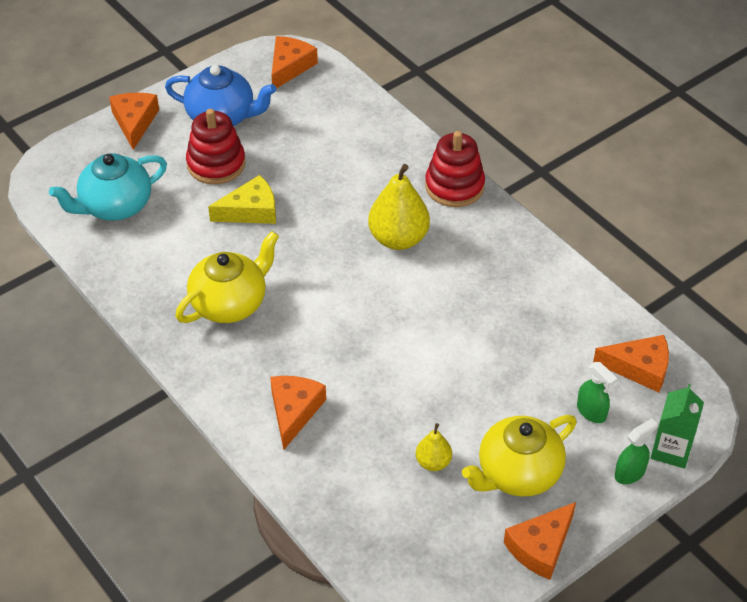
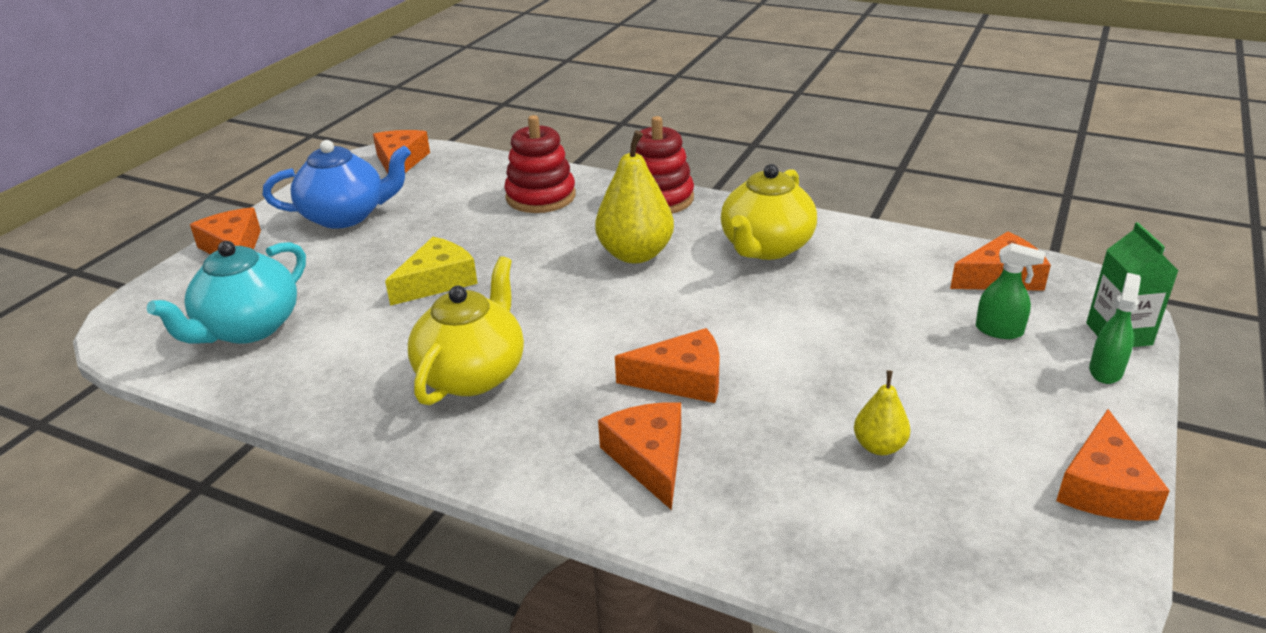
camera: 25 degrees left, 15 degrees down
(216, 164) = (364, 255): red stacking toy -> red stacking toy (540, 197)
(353, 362) = (682, 379): none -> orange cheese
(517, 474) = (989, 419): yellow teapot -> yellow teapot (766, 247)

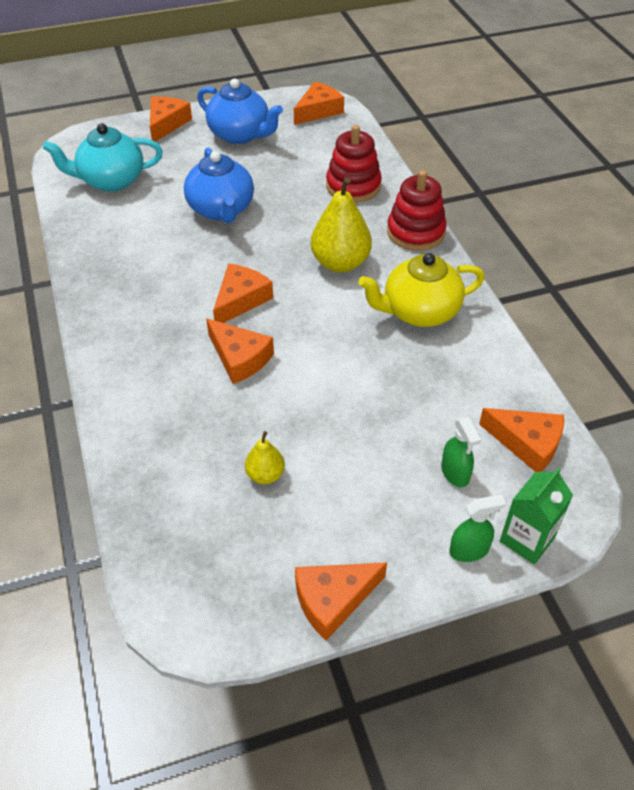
camera: 45 degrees right, 15 degrees up
(437, 281) = (221, 210): yellow cheese -> blue teapot
(473, 374) = (158, 279): yellow teapot -> none
(649, 458) = (159, 387): orange cheese -> orange cheese (240, 300)

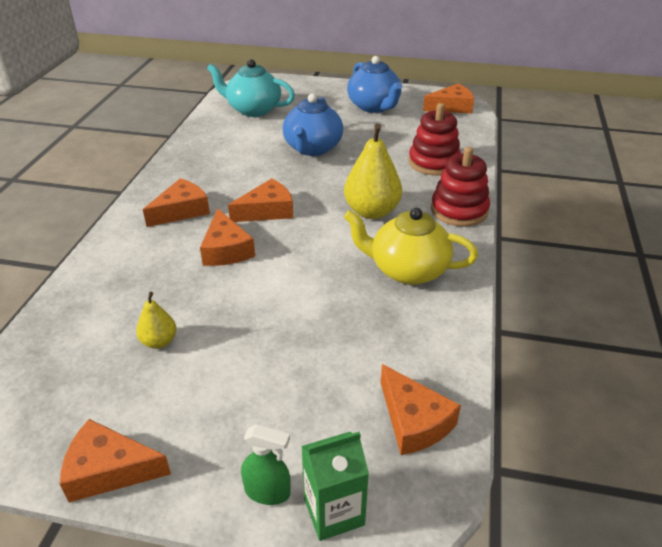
camera: 30 degrees right, 10 degrees down
(166, 124) = (326, 87): orange cheese -> orange cheese (181, 211)
(455, 473) = (318, 415): green spray bottle -> none

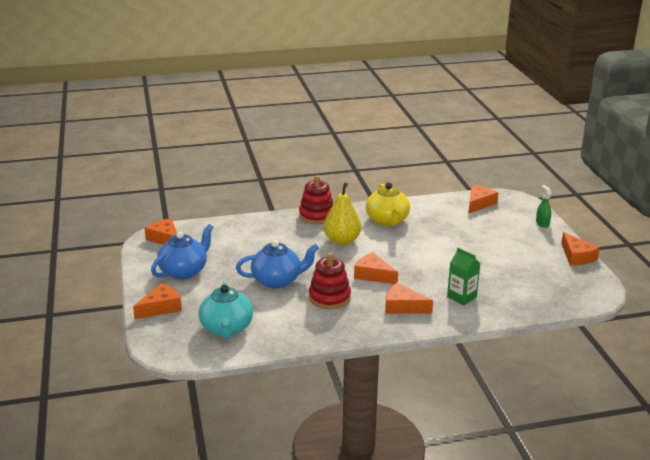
camera: 115 degrees left, 10 degrees down
(159, 341) = (509, 271): yellow pear -> none
(226, 249) = (424, 276): orange cheese -> orange cheese (161, 307)
(334, 512) = (533, 210): green carton -> green carton (461, 297)
(433, 163) = (264, 232): red stacking toy -> red stacking toy (329, 297)

